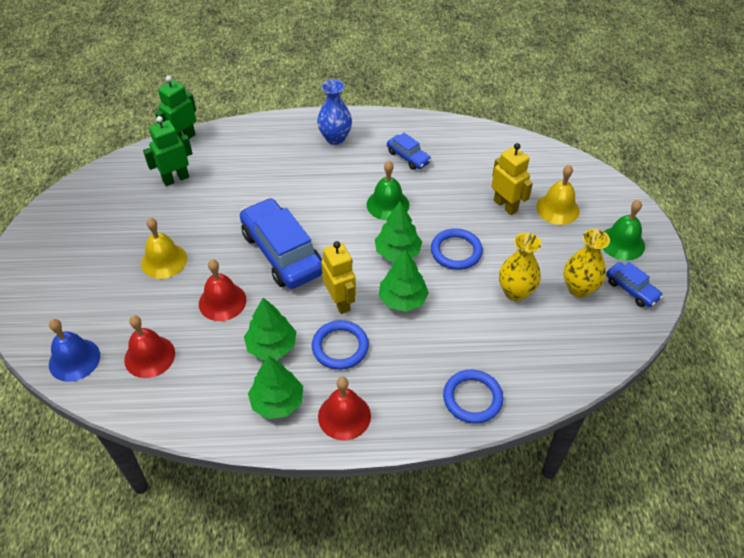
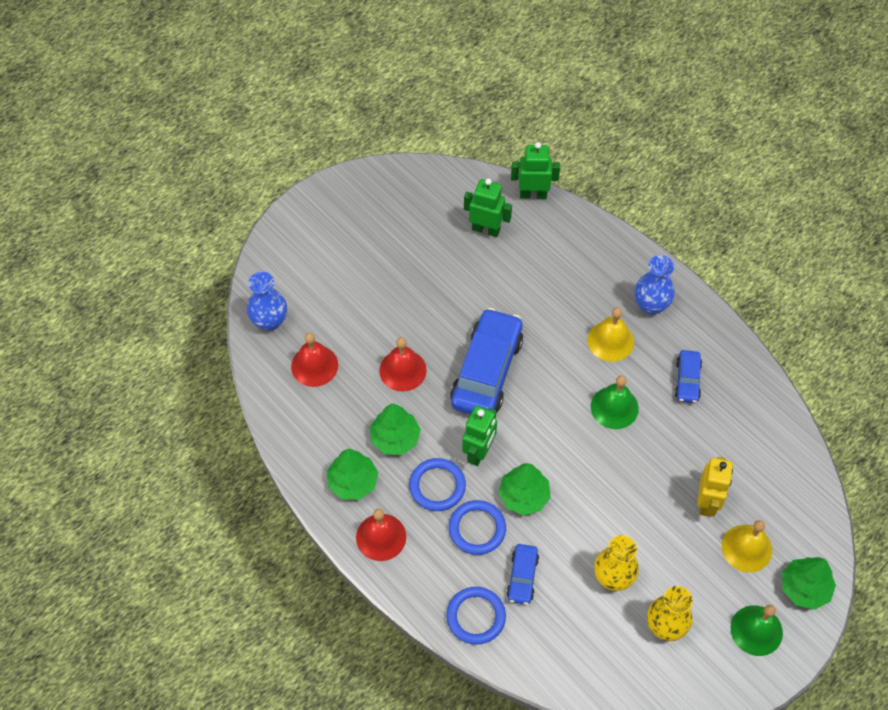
camera: 50 degrees right, 10 degrees up
(74, 359) = (269, 321): blue bell -> blue vase
(164, 260) = (401, 297): yellow bell -> yellow bell (610, 341)
(340, 302) = (479, 452): yellow robot -> green robot
(397, 252) = (569, 455): green tree -> green tree (804, 588)
(456, 251) = (613, 499): blue ring -> blue ring (477, 529)
(631, 289) = (705, 671): blue car -> blue car (522, 577)

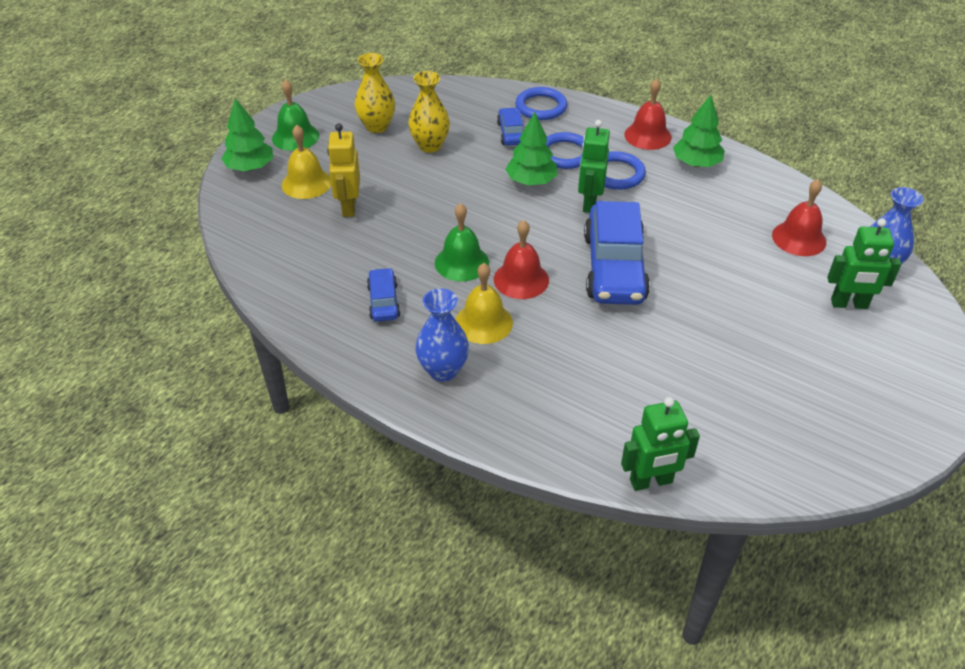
camera: 165 degrees right, 15 degrees down
(395, 438) = (677, 199): green tree -> none
(402, 370) = (704, 251): red bell -> red bell (521, 279)
(486, 229) = (692, 417): green robot -> green robot (849, 304)

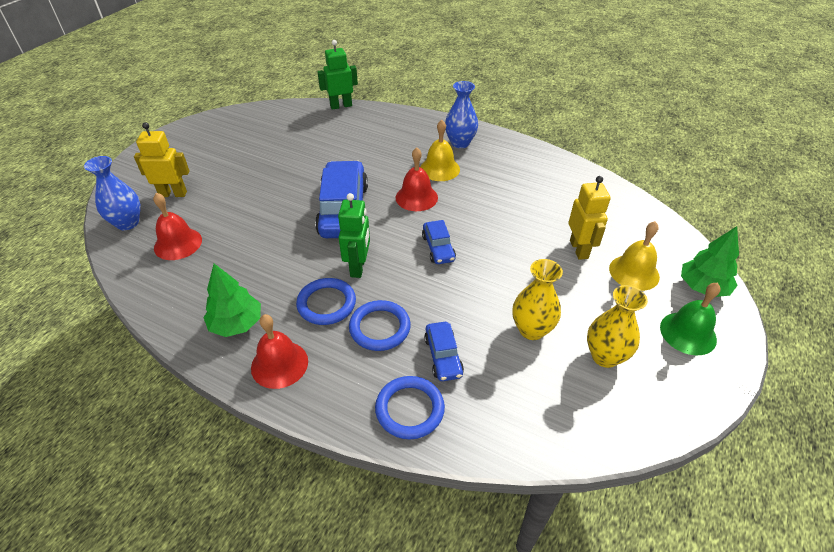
camera: 175 degrees right, 0 degrees up
(383, 301) = (513, 177): blue car -> blue car (438, 248)
(461, 262) = (464, 207): green bell -> none
(531, 181) = (415, 289): green tree -> none
(849, 304) = (173, 194): green robot -> yellow robot

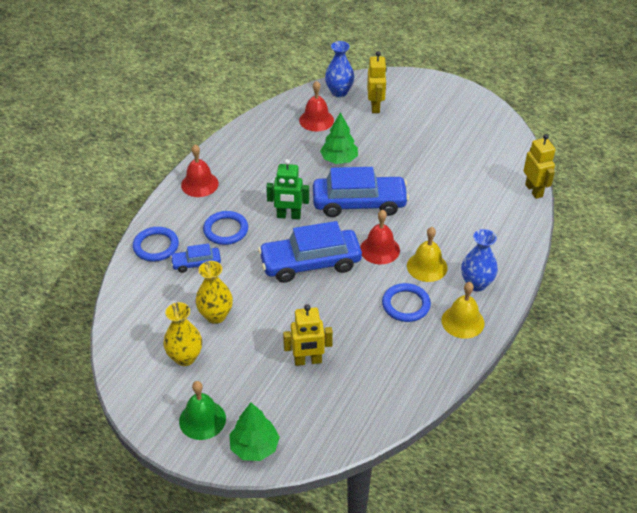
camera: 90 degrees right, 0 degrees up
(236, 324) = (235, 160): green tree -> green tree (339, 159)
(326, 304) = (251, 201): blue ring -> blue ring (406, 305)
(341, 106) = (534, 190): green robot -> yellow robot
(438, 248) = (310, 263): blue car -> blue car, size x2.04
(634, 272) = (276, 397): yellow bell -> yellow bell (462, 321)

